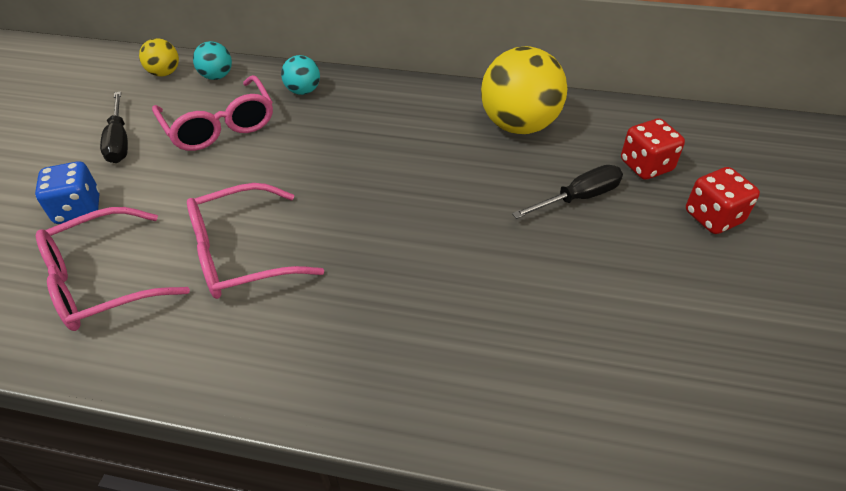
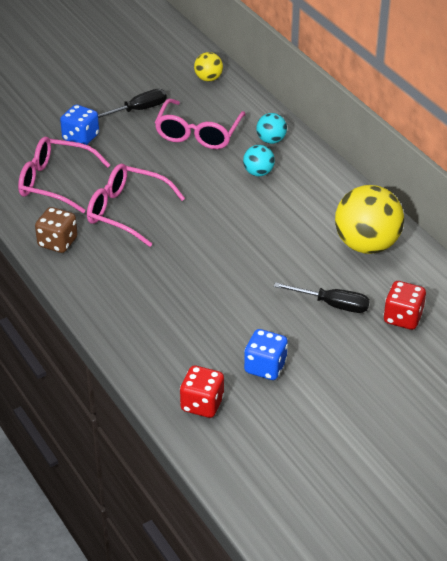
camera: 45 degrees right, 5 degrees down
(119, 141) = (138, 110): black screwdriver -> black screwdriver turned 150 degrees counterclockwise
(196, 356) = (57, 242): none -> brown dice
(217, 76) = (234, 99): turquoise ball -> turquoise ball (258, 172)
(626, 312) = (265, 367): none -> blue dice
(713, 217) = (391, 367): red dice -> red dice (202, 404)

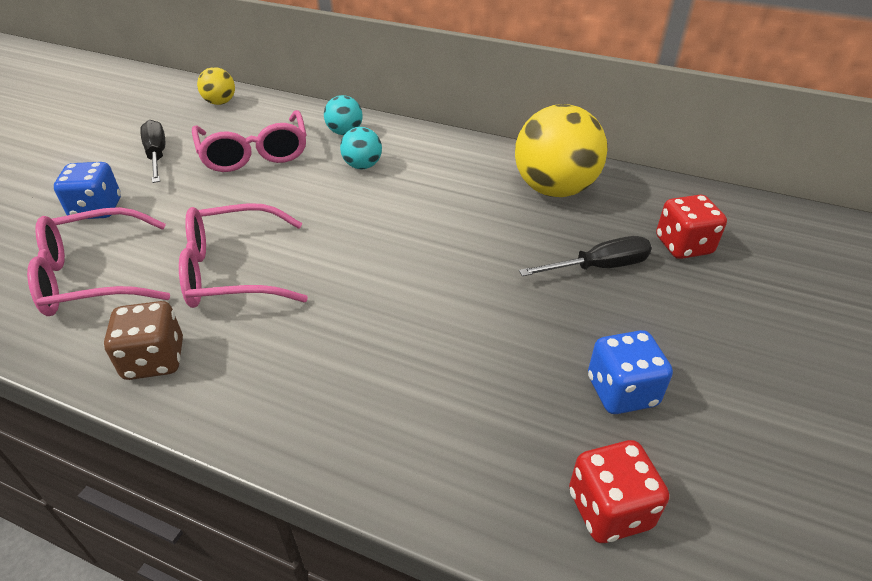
camera: 35 degrees left, 0 degrees up
(138, 110) = (157, 155): black screwdriver -> black screwdriver turned 45 degrees counterclockwise

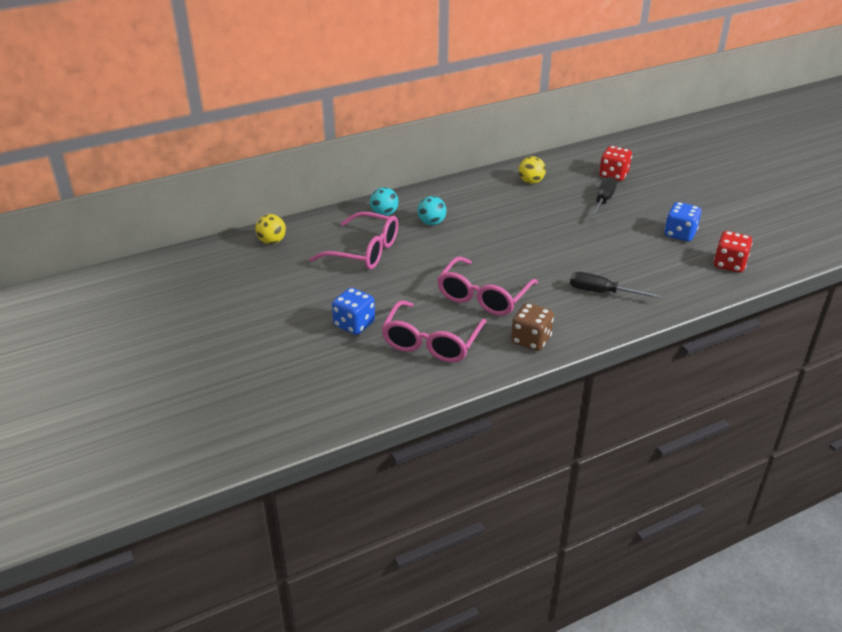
camera: 50 degrees left, 5 degrees down
(157, 155) = (314, 286): black screwdriver -> black screwdriver (602, 292)
(554, 189) = (531, 182): yellow ball -> yellow ball, size x0.49

